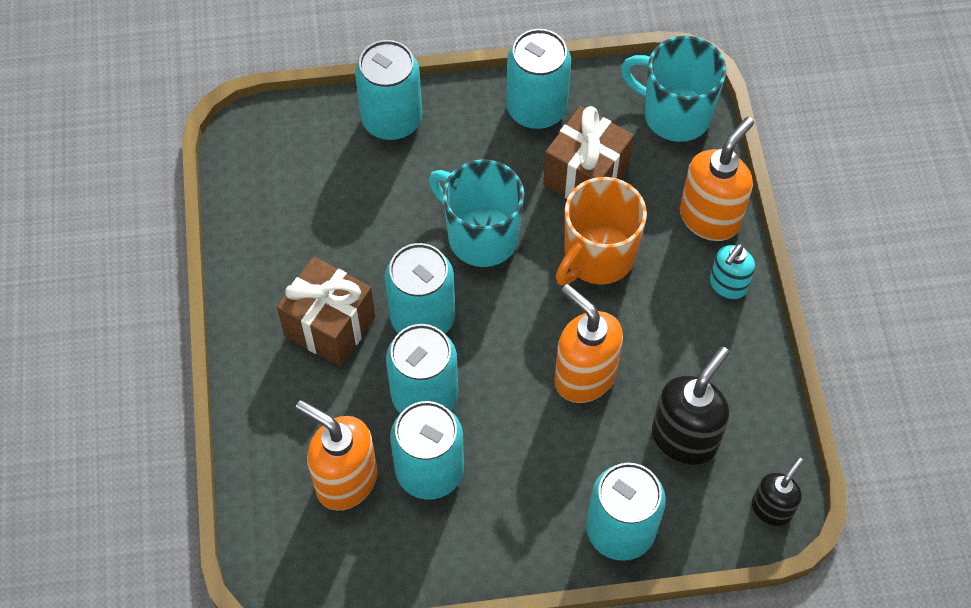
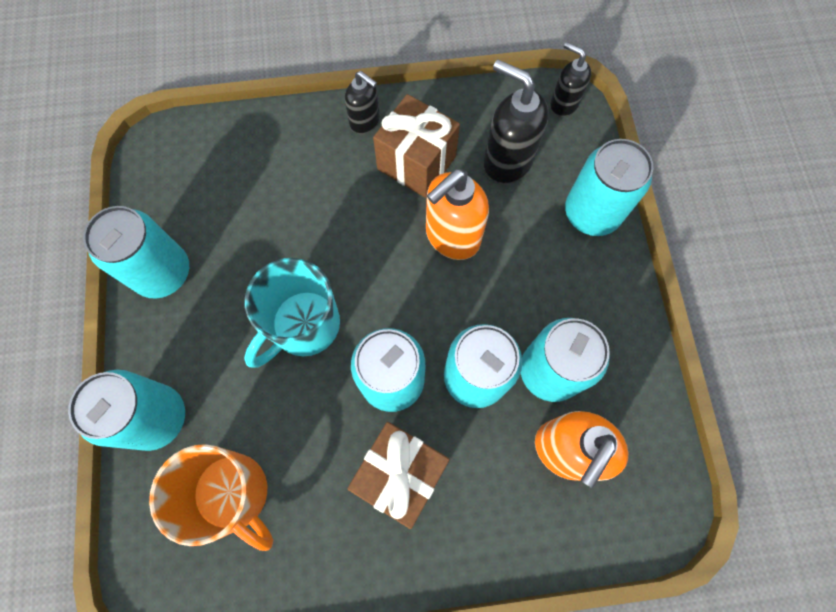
camera: 90 degrees left, 10 degrees up
(585, 176) = (245, 230): brown gift -> brown gift (416, 163)
(597, 257) = (332, 222): orange mug -> orange mug (233, 494)
(674, 114) = (185, 153): turquoise mug -> none
(710, 217) = (297, 130): orange soap dispenser -> none
(727, 286) = (365, 121): turquoise soap dispenser -> black soap dispenser

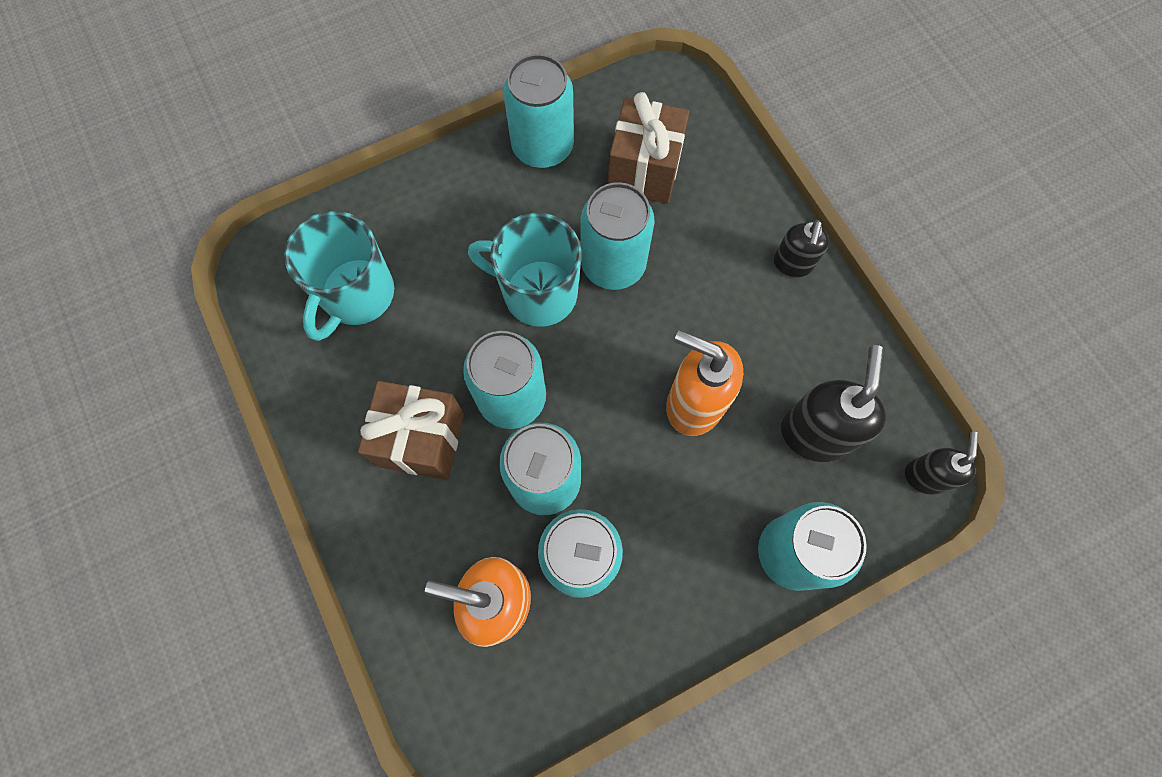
camera: 70 degrees right, 0 degrees up
(157, 417) = (404, 202): turquoise can -> turquoise can (613, 264)
(233, 494) = (357, 295): orange mug -> turquoise mug
(416, 163) = (766, 335): brown gift -> brown gift (644, 170)

